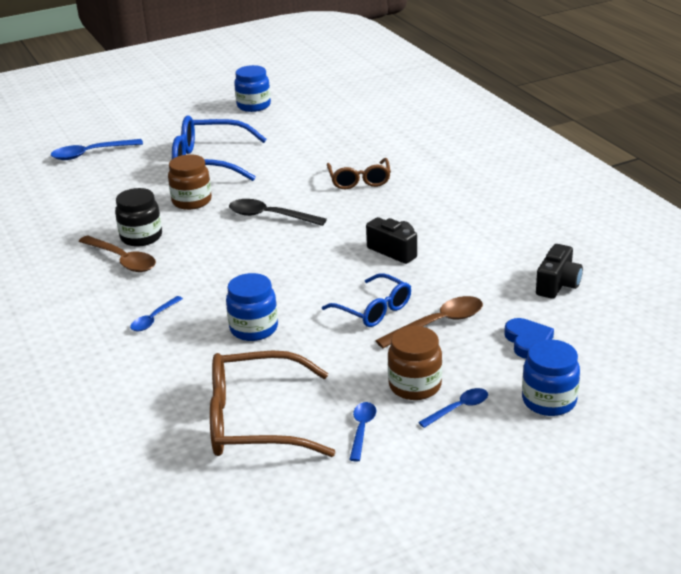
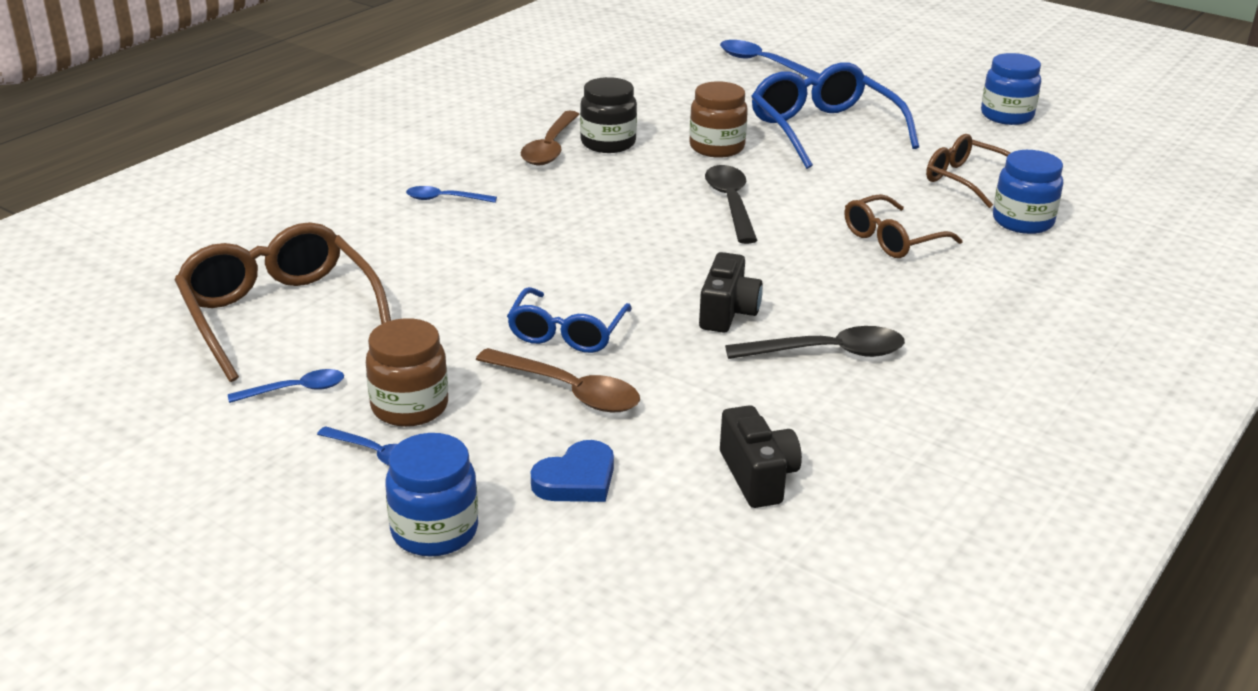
camera: 60 degrees right, 0 degrees up
(254, 329) = (466, 263): blue jar -> blue jar (1022, 221)
(315, 140) = (966, 180): none -> brown glasses
(459, 233) = (827, 353): none -> black spoon
(557, 285) = (757, 476): black camera -> black camera turned 105 degrees counterclockwise

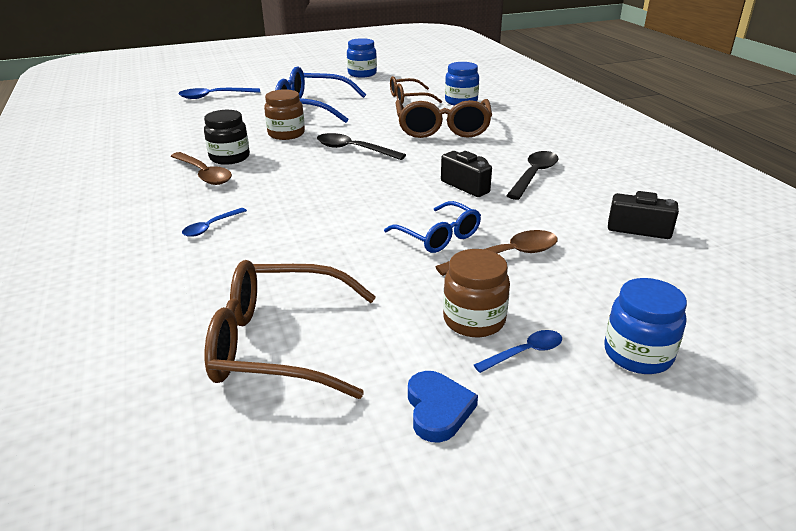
camera: 55 degrees left, 0 degrees up
(296, 390) = (403, 367): blue spoon -> none
(576, 479) = (608, 283): blue heart -> blue heart (438, 409)
(892, 239) = (442, 129): brown glasses -> brown glasses, size x1.64

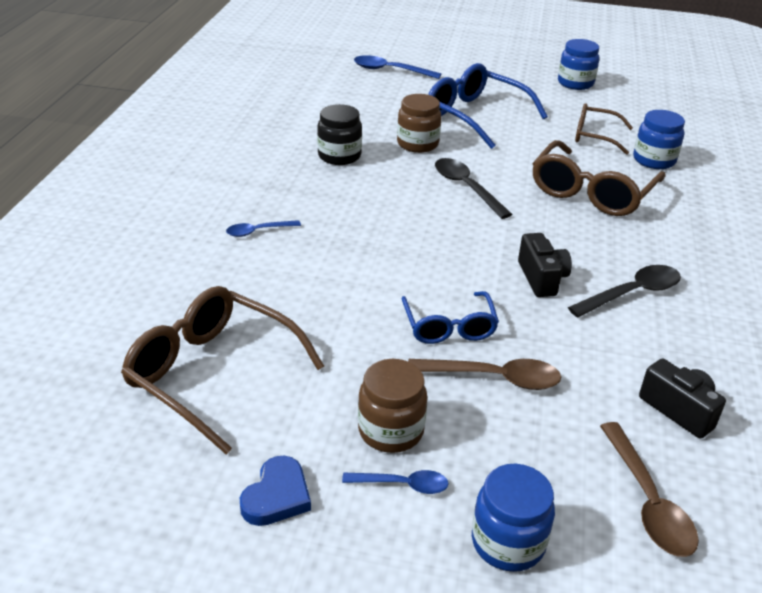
camera: 30 degrees right, 5 degrees up
(204, 174) = (300, 168): brown spoon -> brown spoon (647, 501)

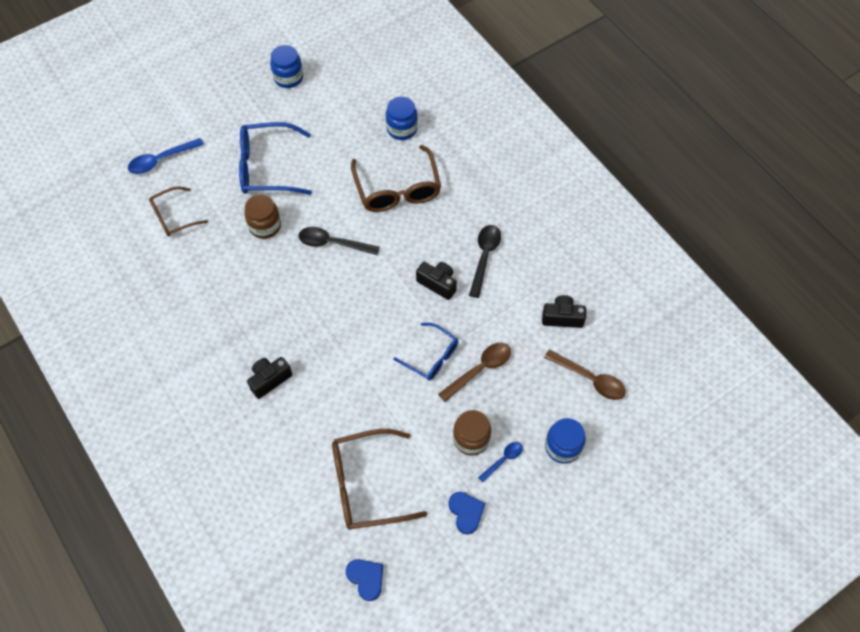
camera: 45 degrees left, 25 degrees up
(73, 453) = (366, 578): none -> blue heart
(258, 231) = (269, 380): blue spoon -> black camera
(339, 156) = (235, 277): black jar -> none
(594, 136) = (351, 131): brown glasses -> brown glasses (173, 217)

